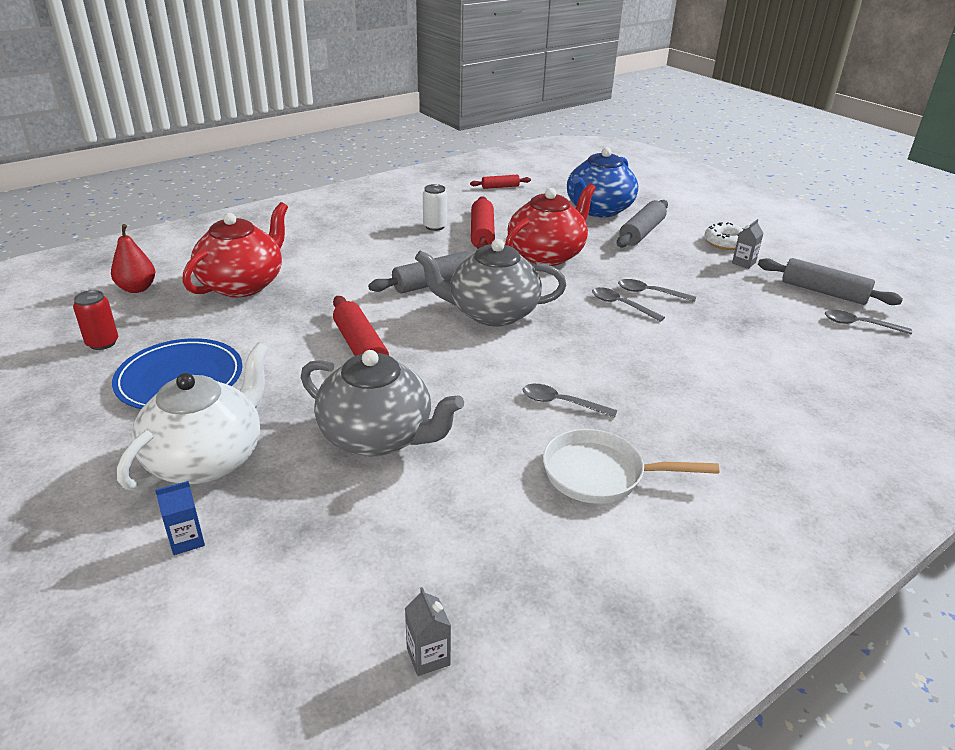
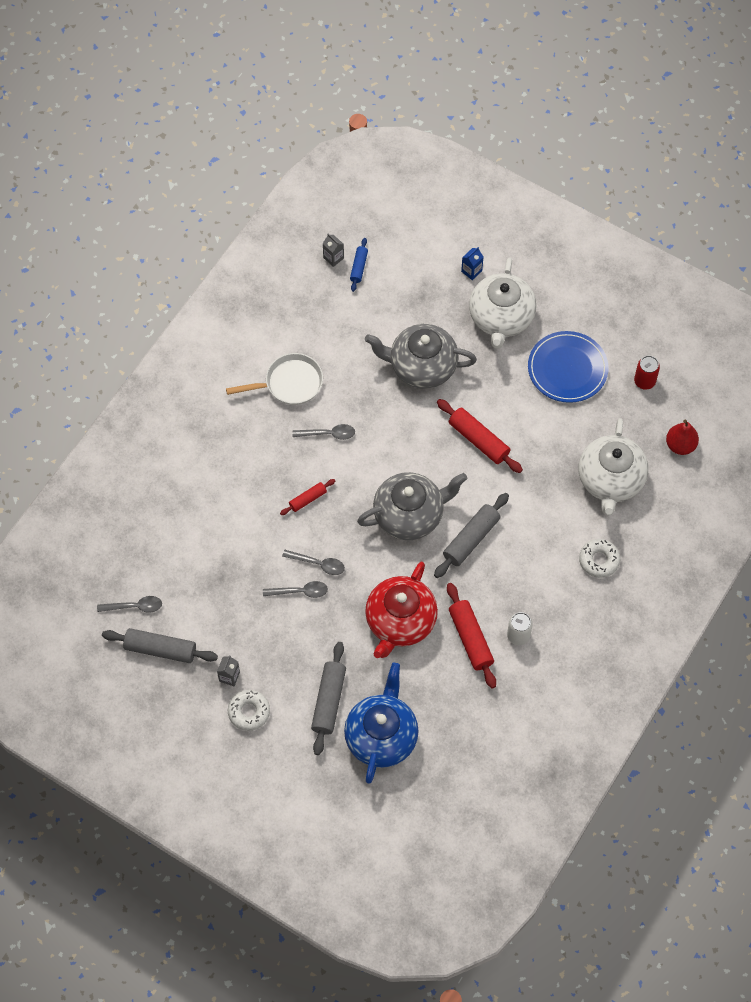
camera: 160 degrees right, 30 degrees up
(243, 284) = (610, 480): red teapot -> white teapot
(315, 244) = (599, 560): none -> white donut
(386, 618) = (359, 267): none -> blue rolling pin
(500, 187) = (497, 752): red rolling pin -> red rolling pin (308, 499)

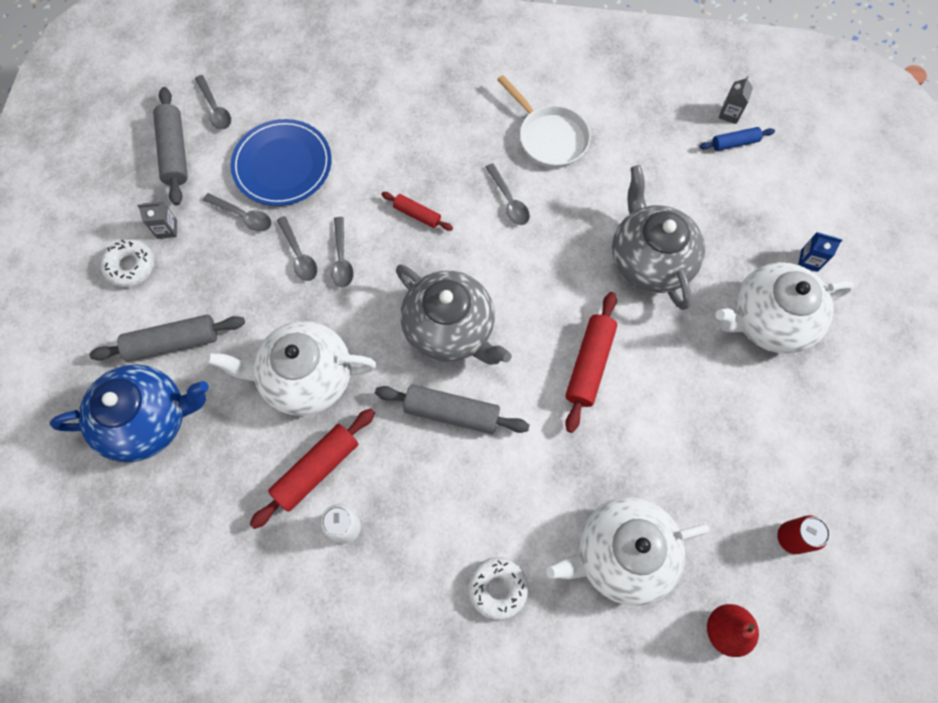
camera: 65 degrees right, 5 degrees up
(246, 618) = (243, 216): none -> grey spoon
(400, 621) = (306, 377): red teapot -> white teapot
(567, 369) = (748, 429): blue plate -> blue plate (282, 165)

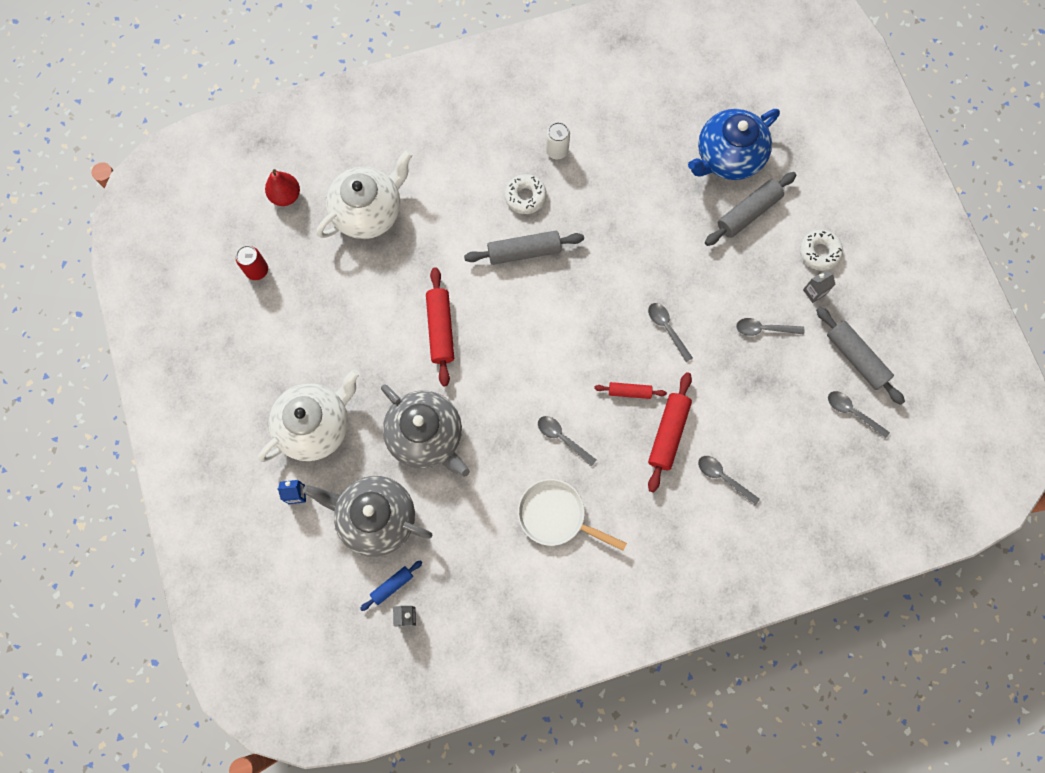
camera: 155 degrees right, 5 degrees up
(282, 165) = (762, 386): blue plate -> none
(299, 255) = (701, 317): grey spoon -> grey spoon (723, 478)
(306, 377) = (639, 231): white teapot -> none
(317, 470) = (595, 176): red rolling pin -> red rolling pin (668, 434)
(450, 329) = (555, 311): grey teapot -> grey teapot (376, 518)
(497, 588) = (440, 158): white donut -> white donut (525, 197)

